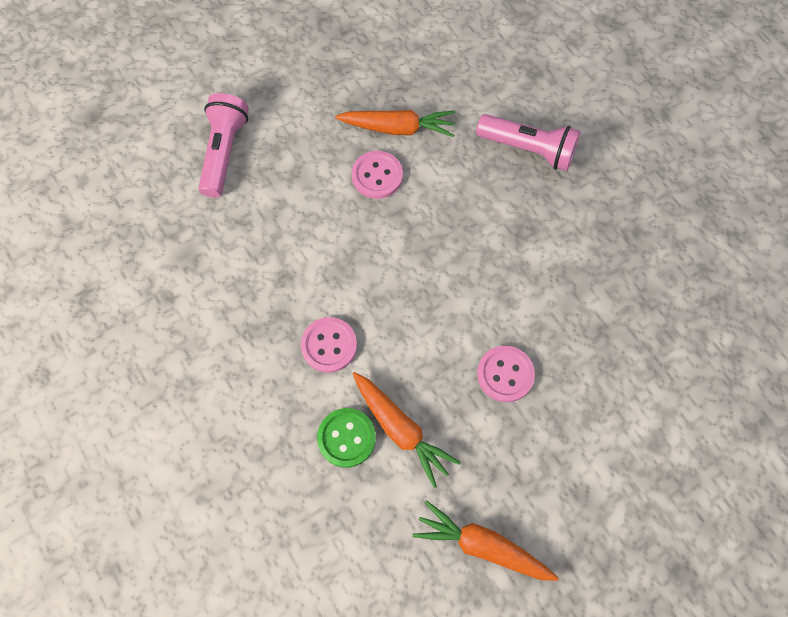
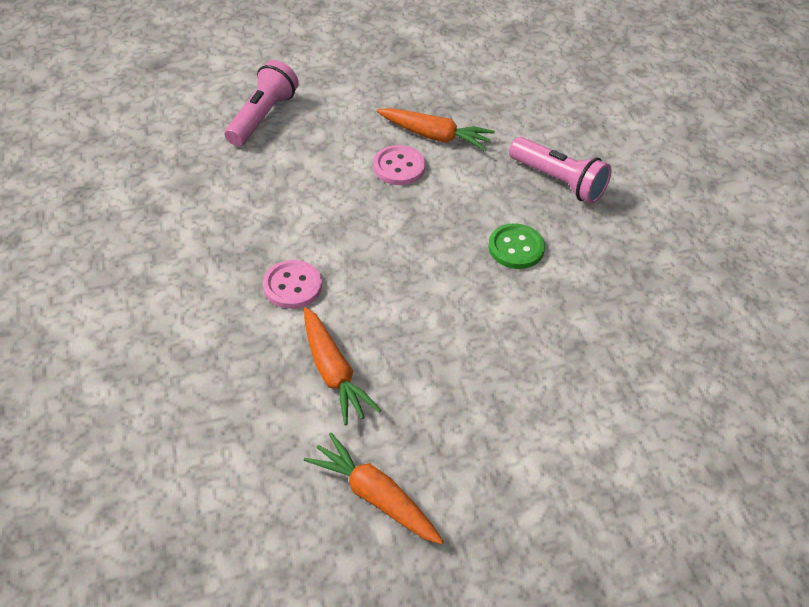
camera: 15 degrees right, 20 degrees down
(346, 438) = (275, 365): green button -> green button (516, 248)
(505, 374) = (461, 355): pink button -> none

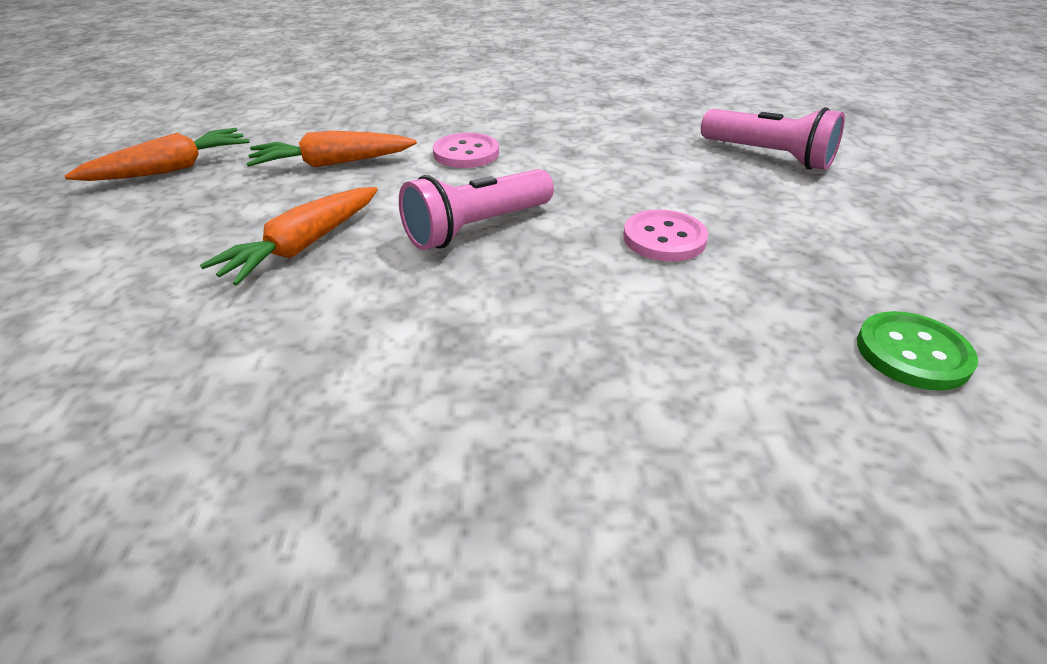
camera: 105 degrees right, 10 degrees down
(434, 136) = (746, 281): orange carrot -> orange carrot (304, 246)
(516, 248) = (448, 320): green button -> green button (912, 353)
(558, 181) = (609, 416): pink flashlight -> pink flashlight (477, 228)

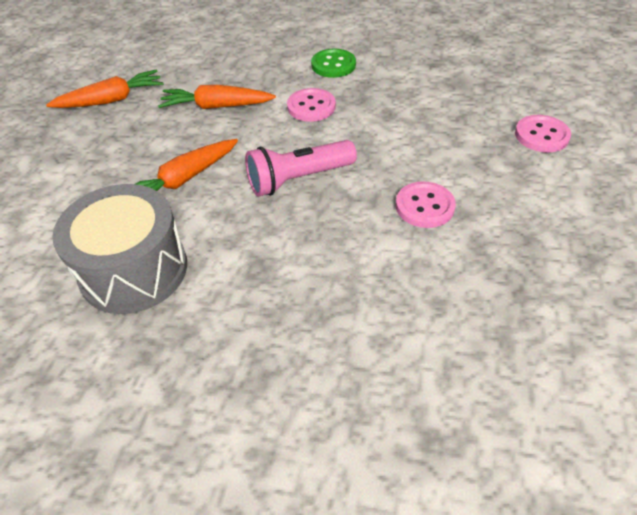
camera: 15 degrees right, 10 degrees up
(243, 369) = (134, 270): none -> grey drum
(768, 156) = (541, 135): pink flashlight -> pink button
(912, 353) = (553, 329): green button -> green button (333, 65)

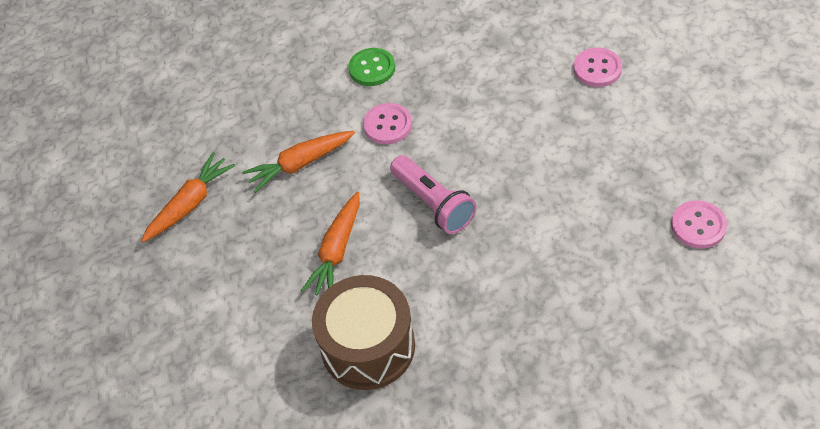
camera: 25 degrees left, 5 degrees up
(134, 270) = (368, 346): grey drum -> brown drum
(298, 179) = (433, 203): pink flashlight -> pink flashlight turned 75 degrees counterclockwise
(424, 206) = (549, 180): pink button -> pink button (698, 226)

